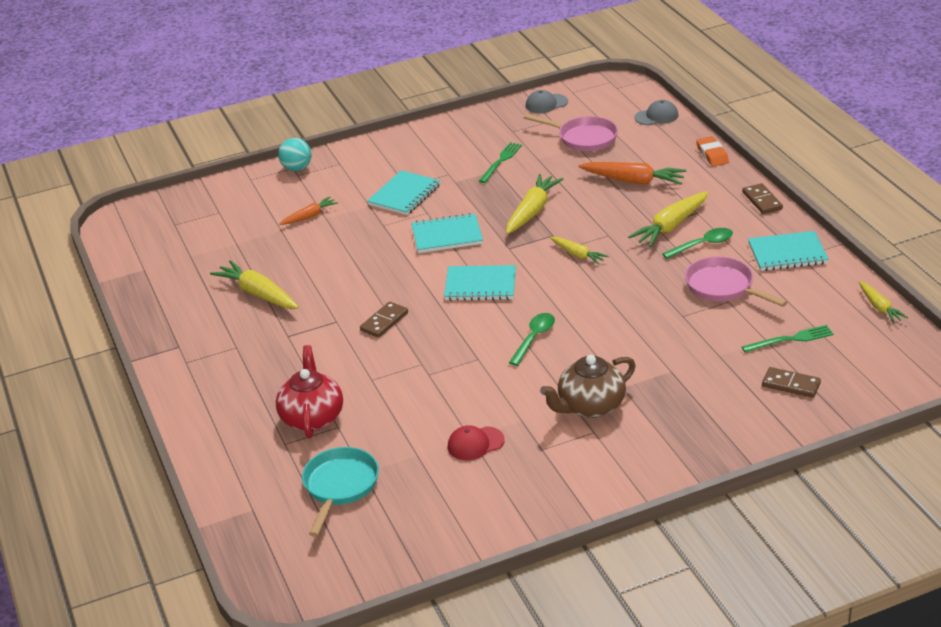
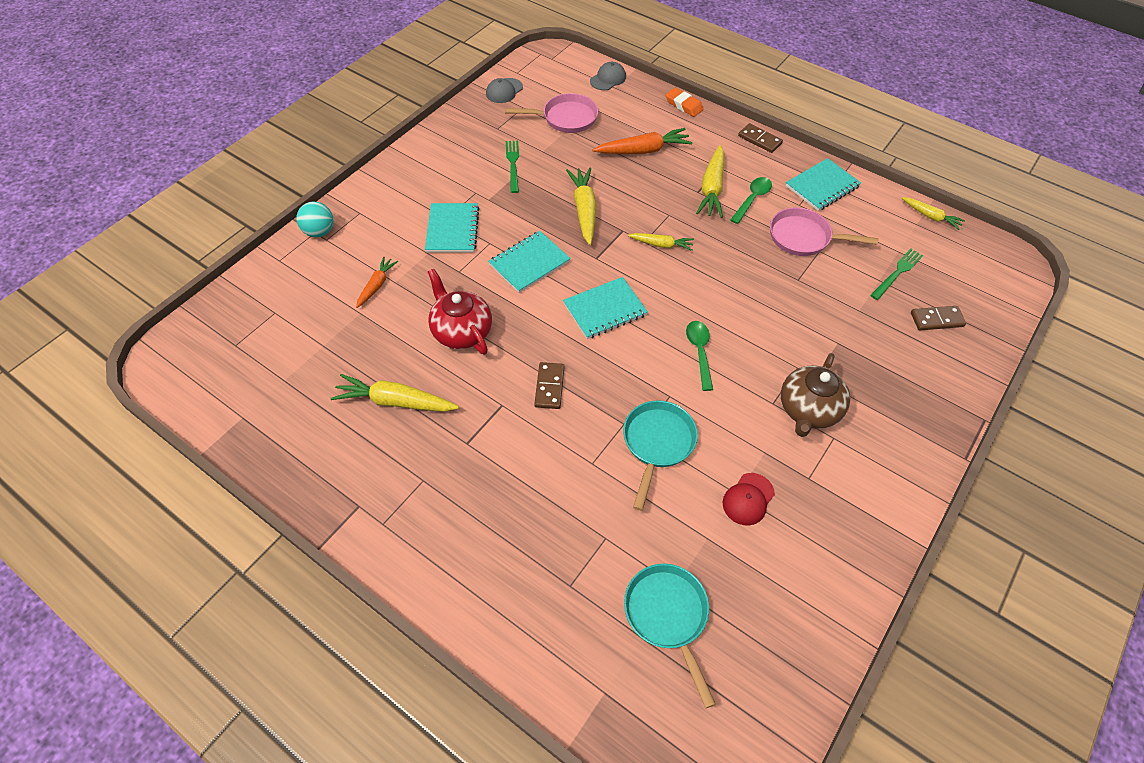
camera: 35 degrees left, 20 degrees up
(312, 417) = (572, 538): red teapot -> red teapot (461, 331)
(436, 385) = (657, 443): none -> turquoise pan

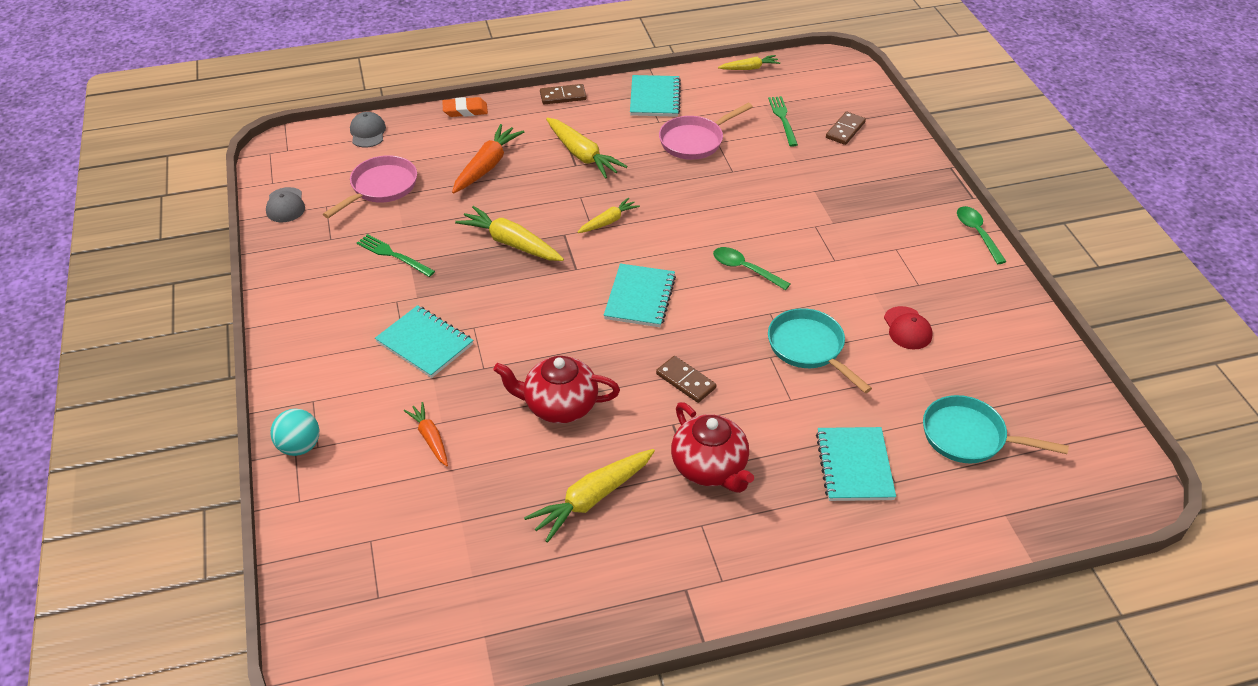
camera: 50 degrees left, 10 degrees down
(480, 453) = (710, 468): none -> red teapot
(529, 263) = (531, 314): turquoise notebook -> turquoise notebook (854, 466)
(752, 199) = (622, 141): green spoon -> green spoon (977, 233)
(808, 410) = (859, 246): brown teapot -> none

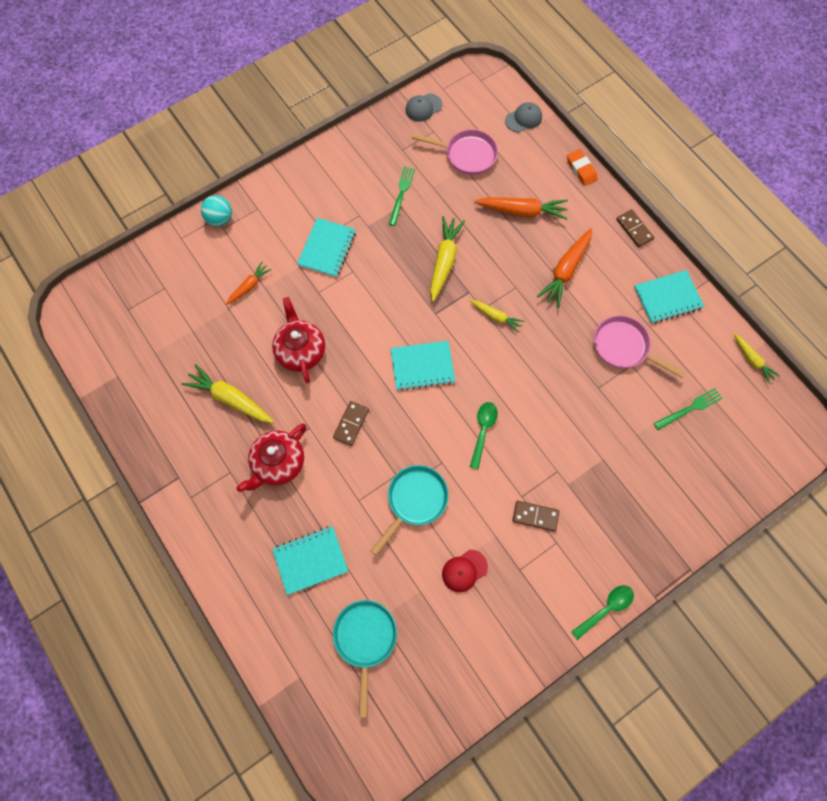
camera: 70 degrees right, 25 degrees up
(582, 155) = (565, 271): yellow carrot -> orange carrot
(845, 130) = (700, 465): brown domino -> brown domino (535, 516)

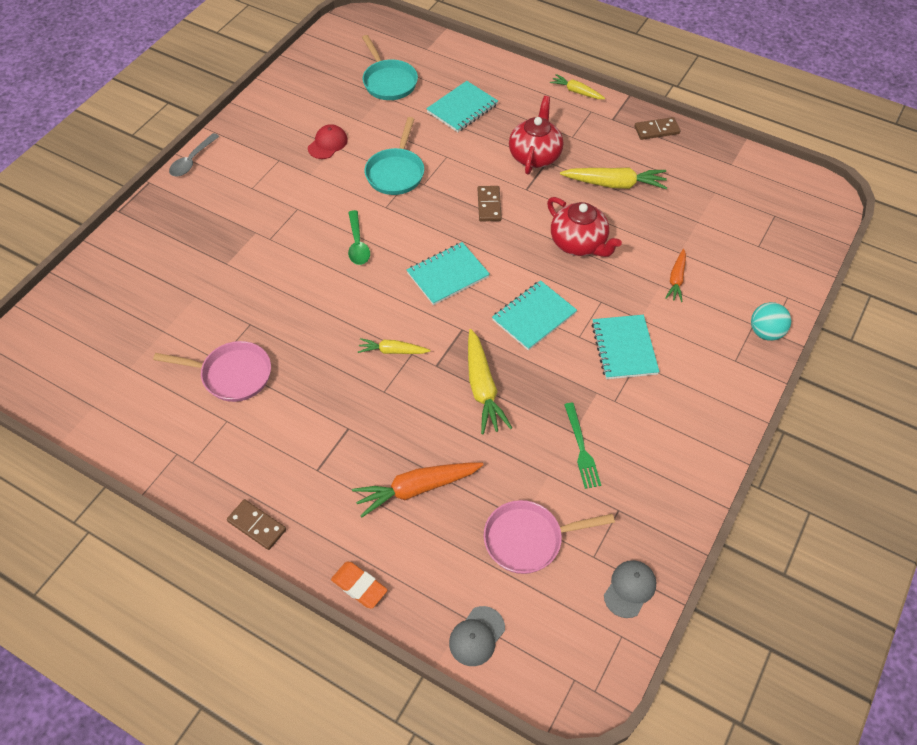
camera: 155 degrees right, 15 degrees down
(535, 516) = (278, 199): brown domino -> brown domino (656, 130)
(565, 271) = (330, 434): orange carrot -> none
(606, 608) = (192, 161): green spoon -> grey spoon
(667, 298) = (191, 451): turquoise notebook -> turquoise notebook (534, 316)
(689, 408) = (141, 340): green fork -> none
(752, 360) = (72, 418): yellow carrot -> yellow carrot (576, 92)

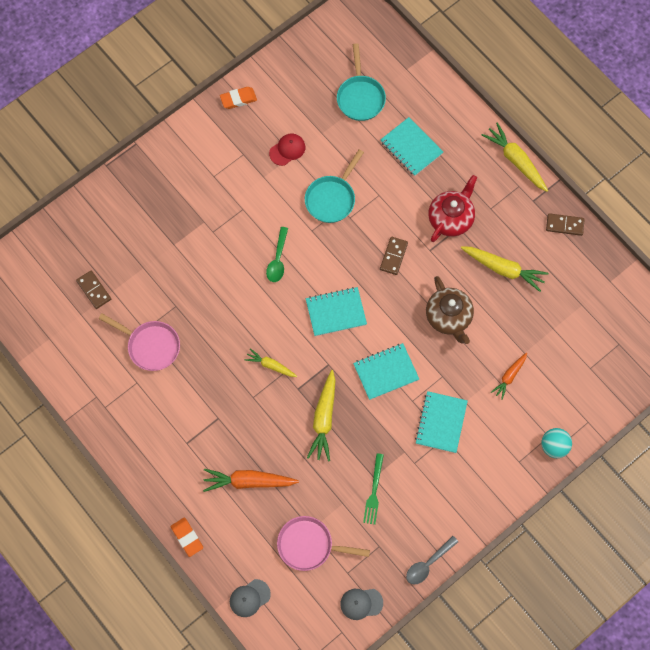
camera: 20 degrees right, 15 degrees up
(192, 161) = (175, 132): grey spoon -> grey spoon (428, 564)
(255, 115) = (238, 99): none -> orange eraser
(257, 525) = (134, 470): brown domino -> brown domino (94, 290)
(462, 108) = (411, 147): turquoise notebook -> turquoise notebook turned 75 degrees clockwise
(576, 92) = (516, 160): yellow carrot -> yellow carrot, size x1.67
(579, 243) = (449, 317): red teapot -> brown teapot
(630, 589) = (361, 603): grey cap -> grey cap turned 150 degrees counterclockwise

